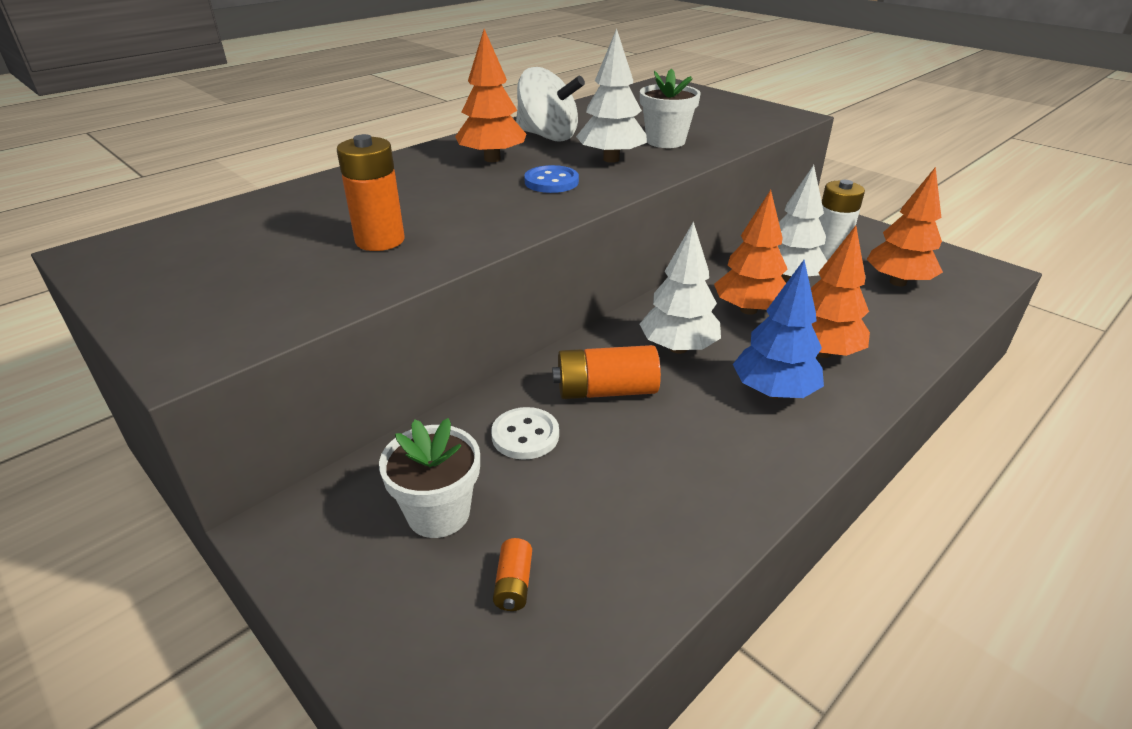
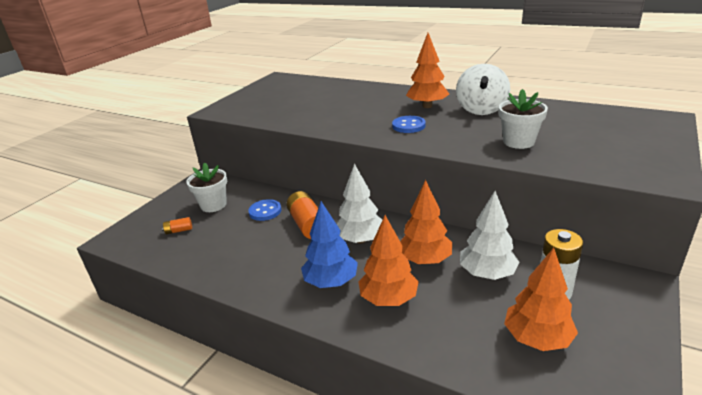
camera: 75 degrees right, 5 degrees down
(380, 240) = (311, 111): orange battery -> none
(525, 435) = (265, 211): white button -> blue button
(611, 159) = (462, 133): white tree -> none

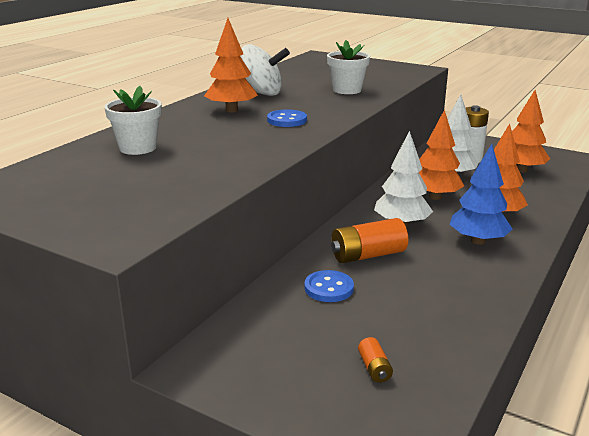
camera: 90 degrees left, 5 degrees down
(213, 205) = (298, 340): white flower pot -> white flower pot (138, 148)

